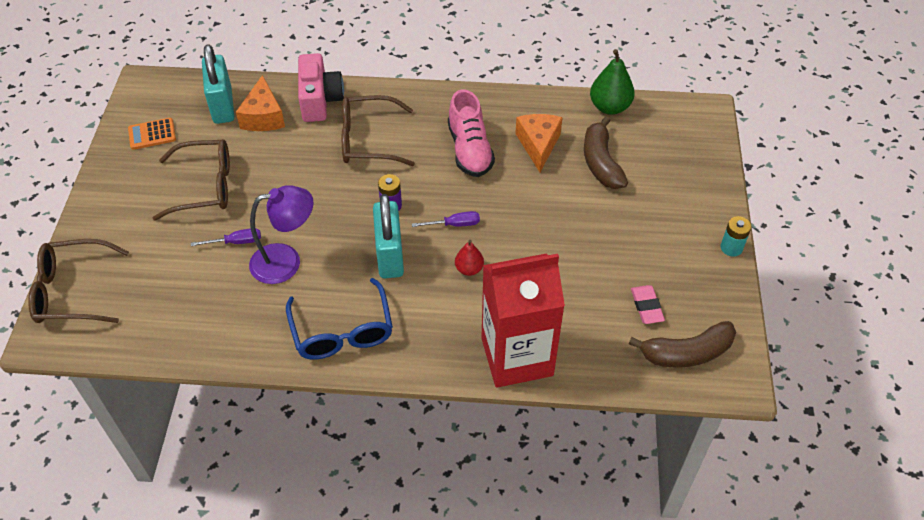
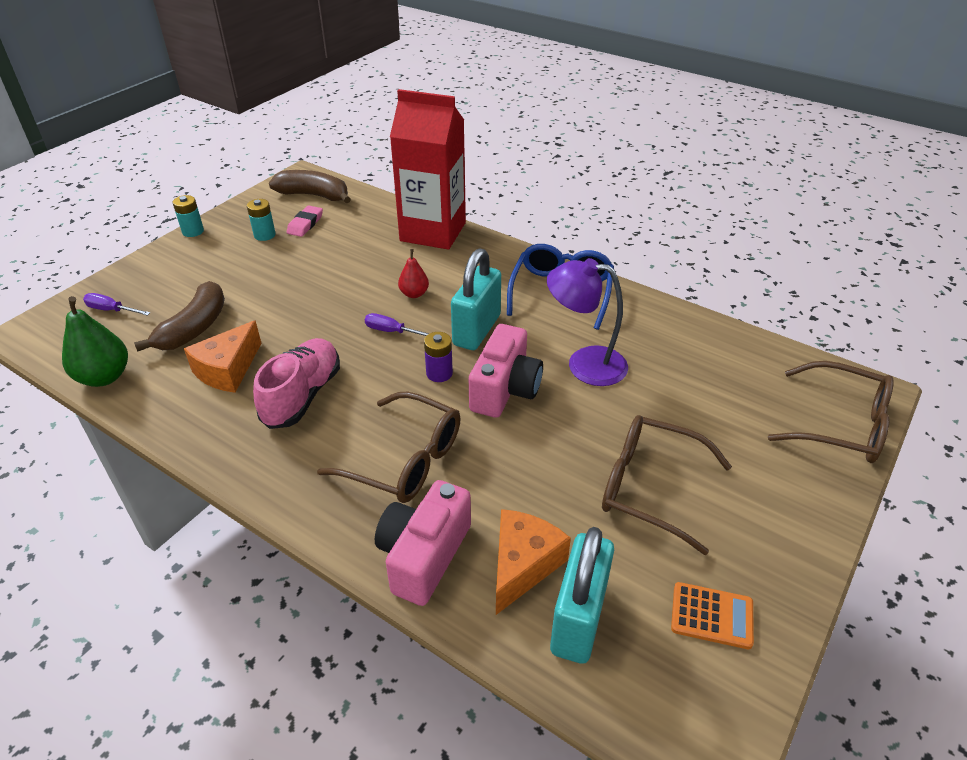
camera: 150 degrees left, 10 degrees down
(236, 242) = (632, 404): purple screwdriver -> purple screwdriver (111, 310)
(335, 214) = (505, 389): none -> pink camera
(665, 274) = (264, 235): none -> turquoise battery

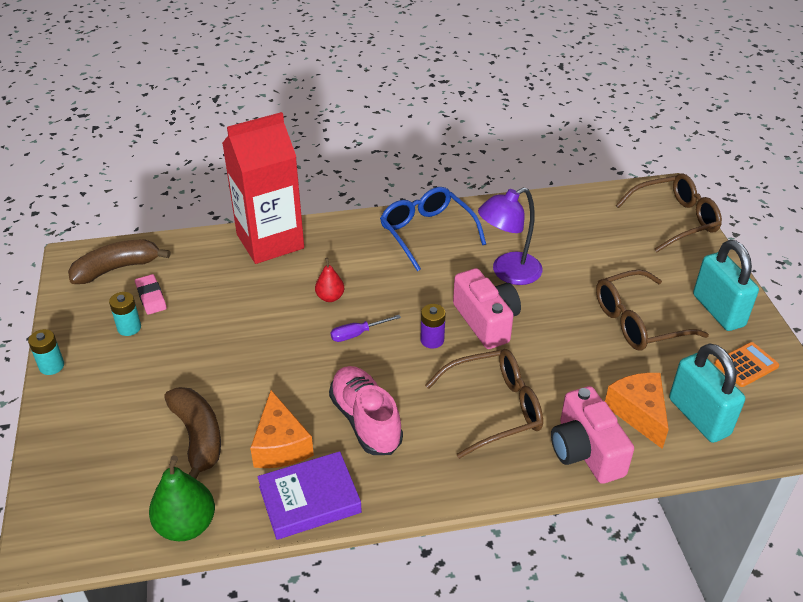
camera: 45 degrees left, 0 degrees up
(111, 310) = (94, 477): purple screwdriver -> none
(187, 419) = (309, 499): none -> purple book
(476, 330) = (412, 295): turquoise padlock -> turquoise padlock (718, 310)

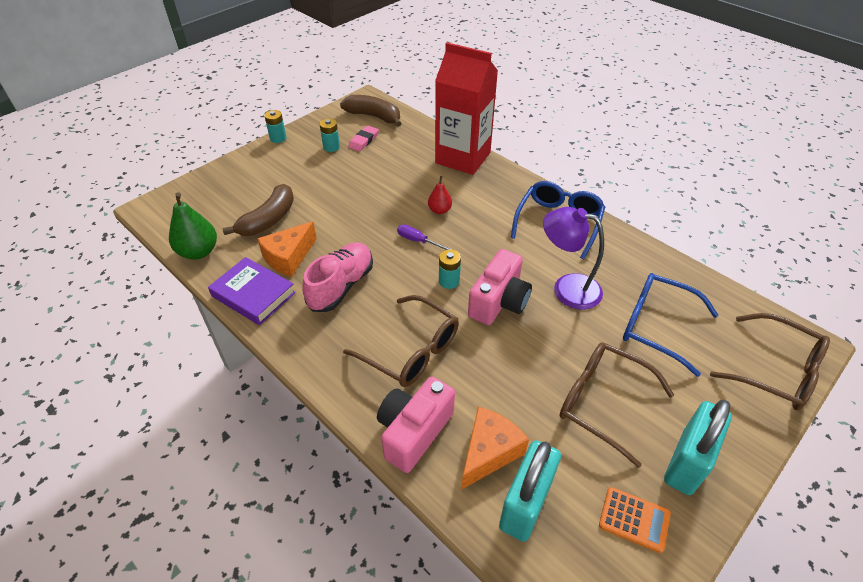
camera: 55 degrees right, 5 degrees up
(432, 340) = (449, 281): purple battery -> turquoise battery
(590, 249) = (657, 326): none -> blue glasses

